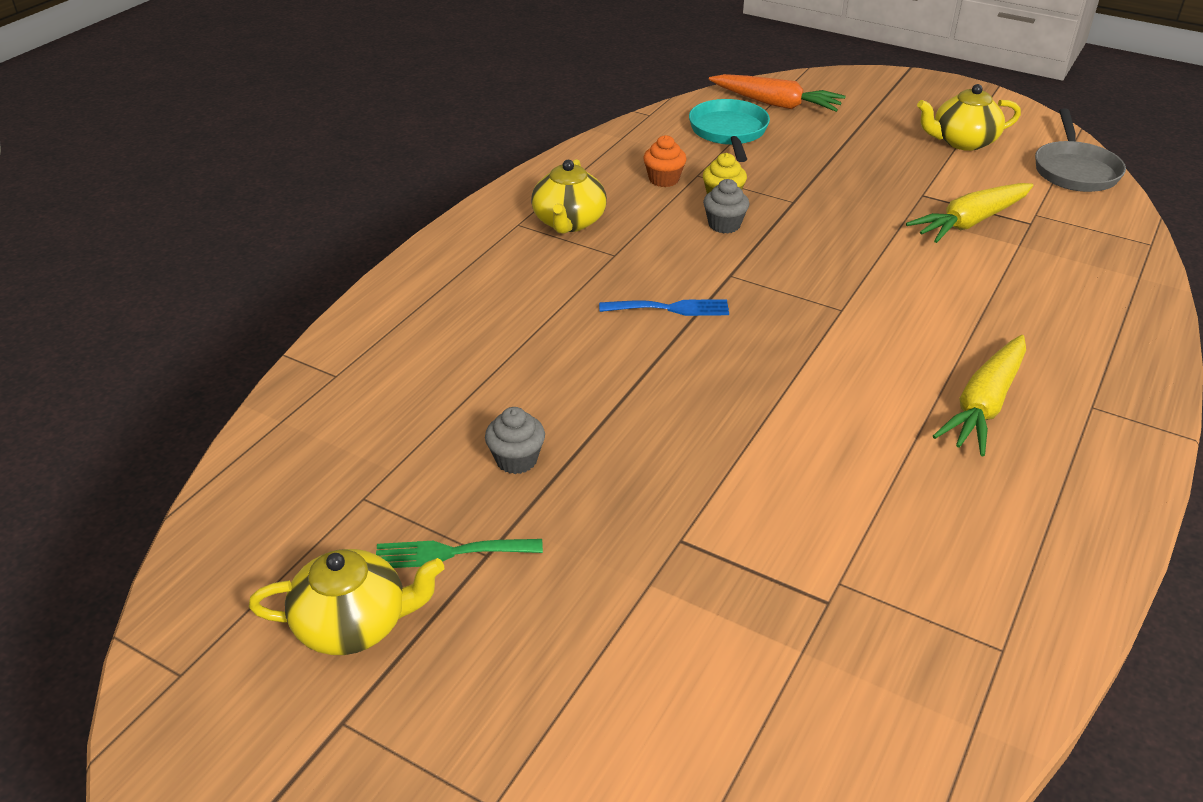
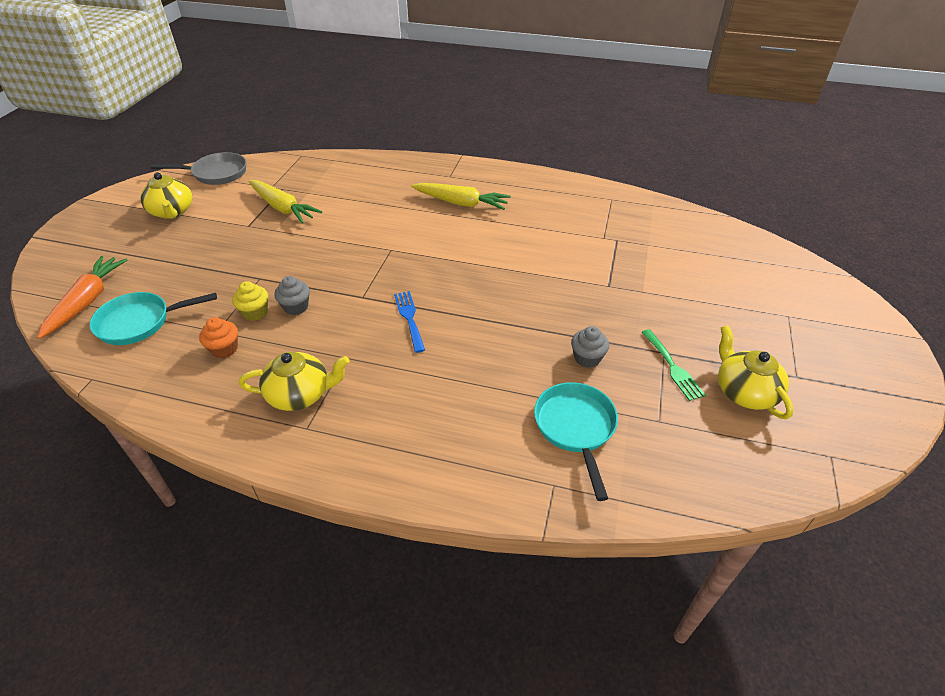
camera: 105 degrees left, 5 degrees up
(401, 414) = (576, 428): none -> turquoise pan

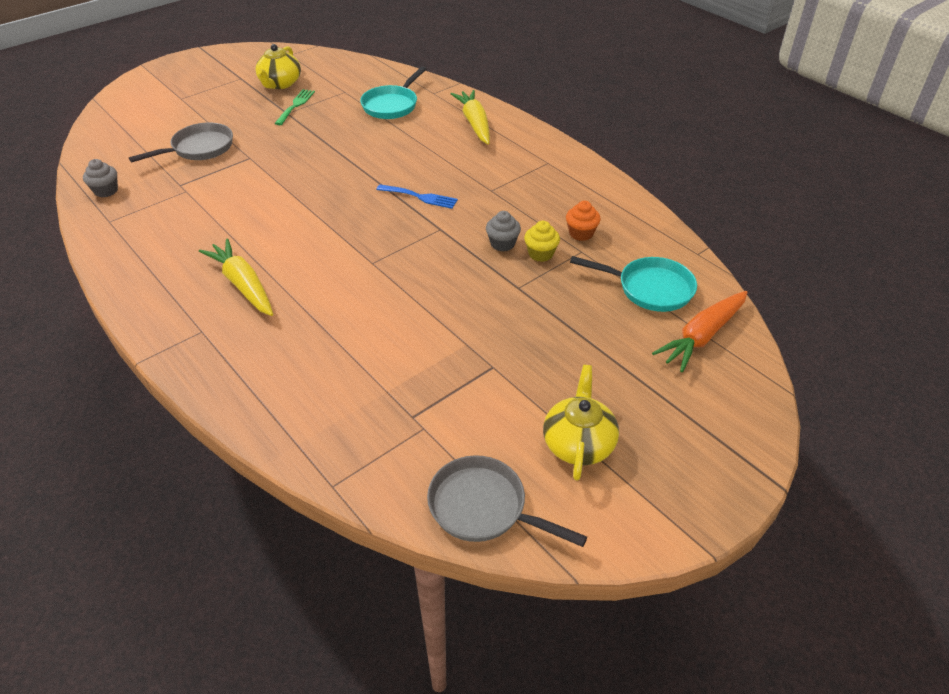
camera: 145 degrees left, 0 degrees up
(282, 208) = (435, 376): yellow carrot -> yellow carrot (475, 123)
(300, 394) = (540, 181): yellow teapot -> none
(409, 318) = (420, 197): blue fork -> blue fork turned 90 degrees counterclockwise
(587, 358) = (336, 128): grey cupcake -> grey cupcake (106, 191)
(663, 273) = (199, 149): none -> grey pan

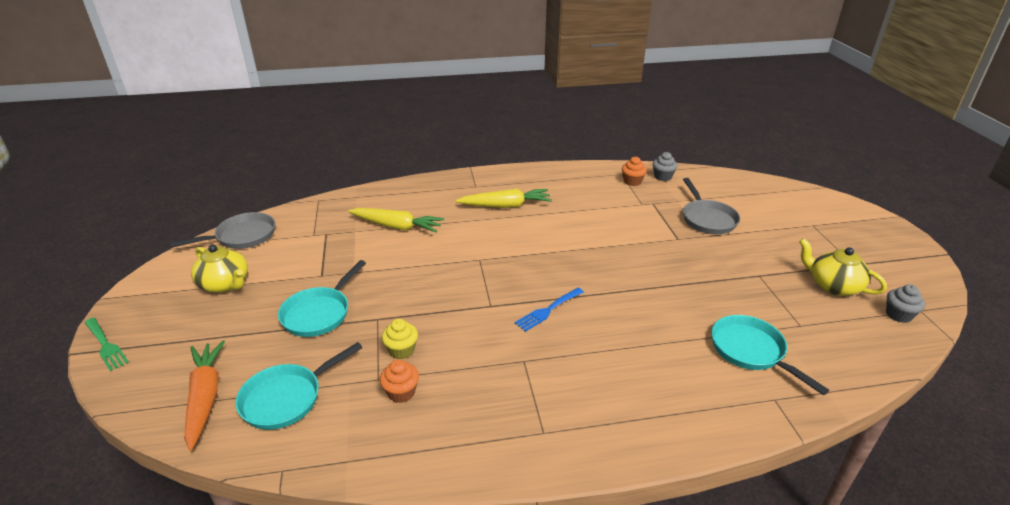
camera: 120 degrees right, 10 degrees down
(129, 208) = (632, 181): none -> orange cupcake
(295, 105) = (774, 284): green fork -> green fork (106, 345)
(475, 123) = (673, 405): yellow carrot -> yellow carrot (397, 226)
(502, 244) = (437, 333): grey cupcake -> grey cupcake (898, 315)
(547, 330) = (319, 313): none -> turquoise pan

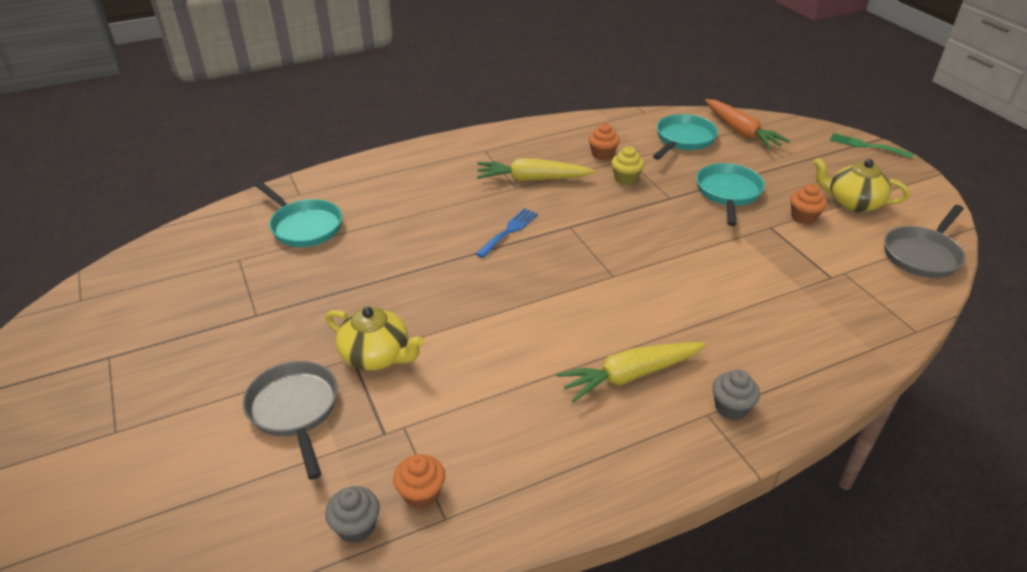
camera: 165 degrees right, 5 degrees up
(284, 278) = (803, 217): none -> orange cupcake
(397, 226) = (755, 304): yellow carrot -> yellow carrot (532, 179)
(833, 285) = (165, 316): yellow teapot -> yellow teapot (377, 356)
(898, 315) = (113, 289): grey cupcake -> grey cupcake (731, 407)

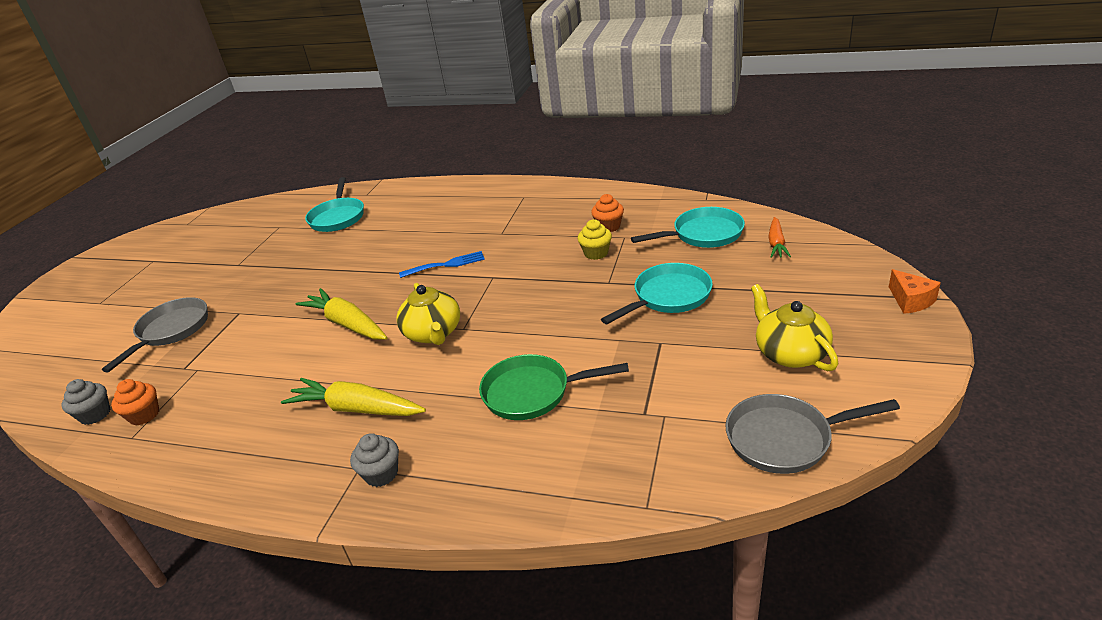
camera: 45 degrees right, 5 degrees down
(377, 356) = (250, 318): yellow teapot -> yellow teapot (433, 333)
(532, 179) = (522, 230): yellow carrot -> yellow carrot (347, 324)
(741, 132) = (776, 243): orange carrot -> orange carrot, size x0.60
(743, 297) = (533, 392): none -> green pan
(803, 217) = (709, 346): orange cupcake -> none
(866, 146) = (910, 301): green fork -> orange cheese

